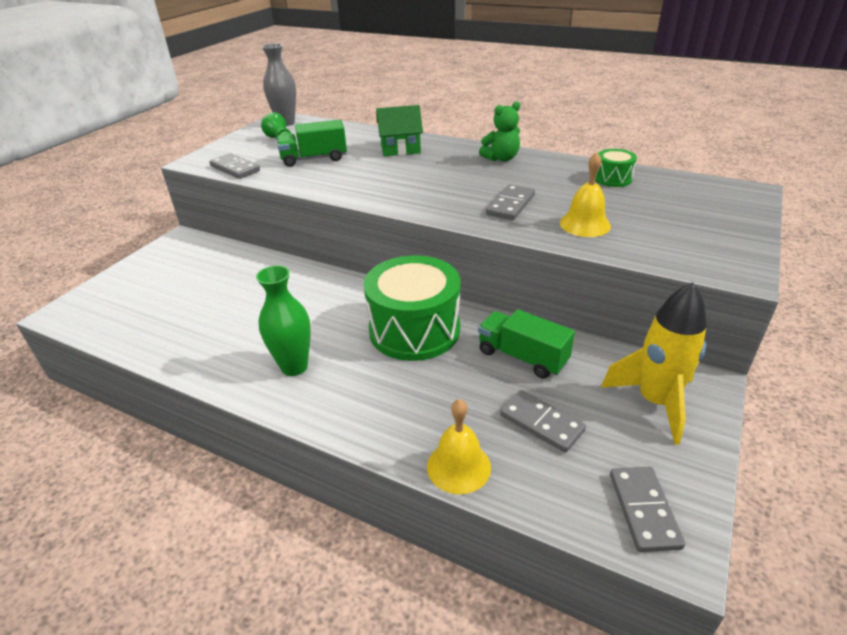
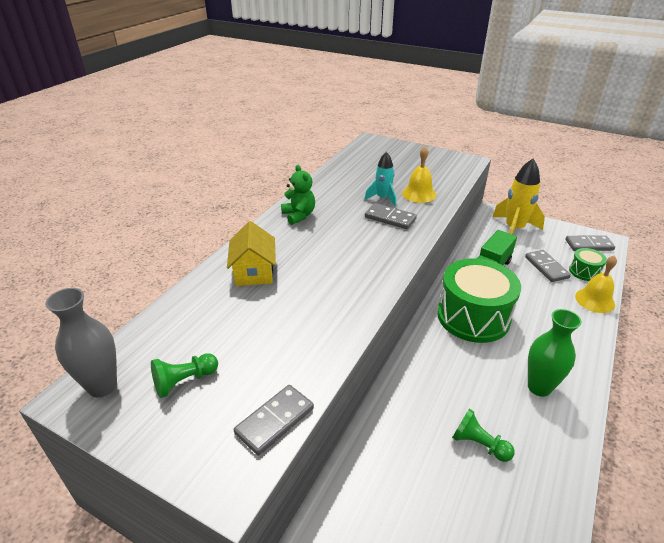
camera: 90 degrees left, 0 degrees up
(239, 316) = (478, 444): none -> green pawn
(314, 159) = (263, 339): green truck -> none
(400, 148) = (254, 272): green house -> yellow house
(541, 423) = (546, 267): grey domino -> grey domino turned 60 degrees counterclockwise
(559, 200) = (383, 198): none -> turquoise rocket
(612, 179) = (348, 176): green drum -> green drum (584, 271)

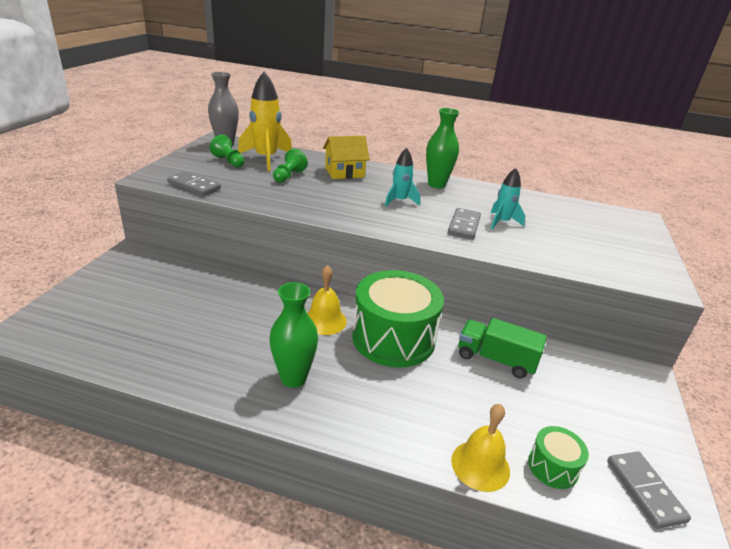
camera: 75 degrees right, 5 degrees down
(299, 215) = (436, 184): green teddy bear -> green vase
(337, 244) = (399, 201): none -> turquoise rocket
(419, 194) = (532, 243): yellow bell -> yellow bell (324, 320)
(478, 444) = (220, 329): green pawn -> green pawn (289, 176)
(514, 229) = (615, 394): yellow rocket -> yellow rocket (266, 159)
(546, 267) = (534, 419): grey domino -> none

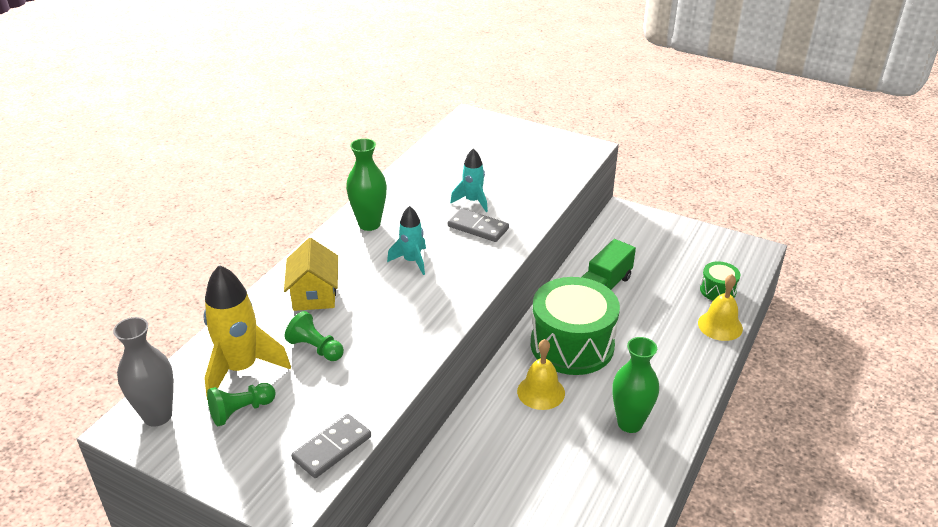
camera: 75 degrees left, 5 degrees up
(645, 490) = (733, 256): grey domino -> none

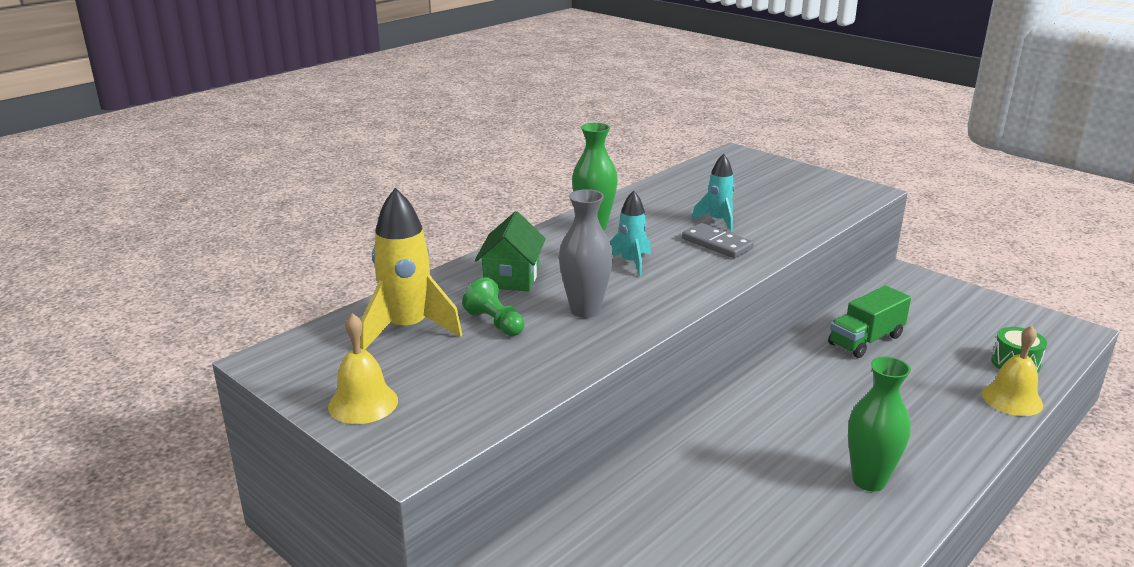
camera: 15 degrees right, 10 degrees down
(157, 416) = (302, 356): grey vase -> grey vase (585, 310)
(241, 411) = (392, 365): green pawn -> none
(314, 294) = (511, 277): yellow house -> green house
(332, 448) = (480, 414): grey domino -> none
(541, 392) = (760, 430): yellow bell -> yellow bell (363, 403)
(572, 345) = (811, 390): green drum -> none

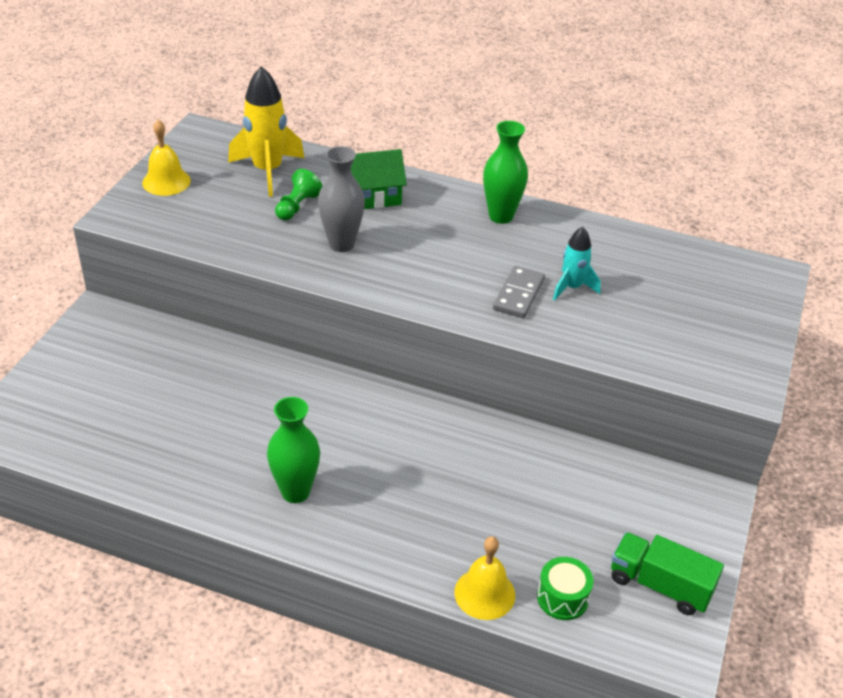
camera: 65 degrees right, 15 degrees up
(631, 263) = (442, 251): turquoise rocket -> none
(866, 340) = (536, 472): green truck -> green truck (660, 585)

